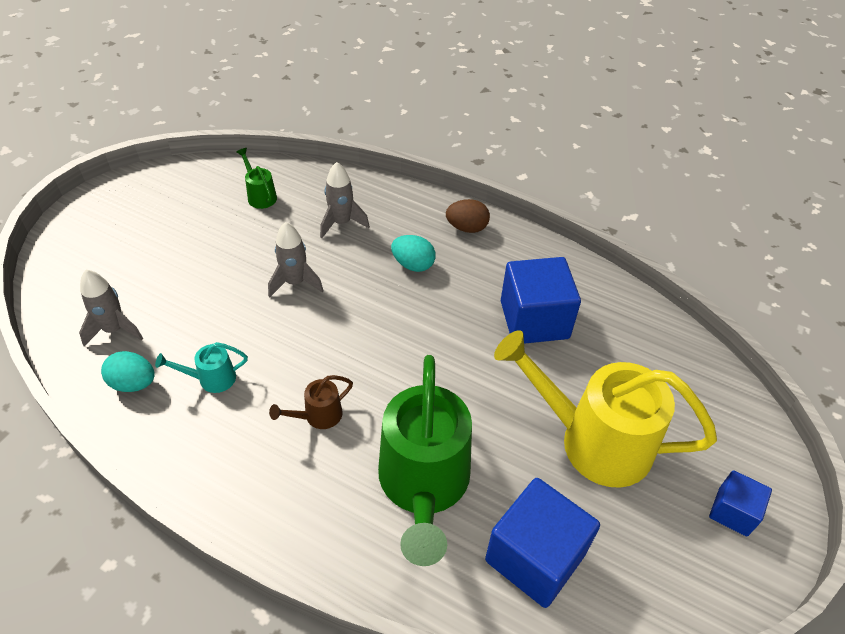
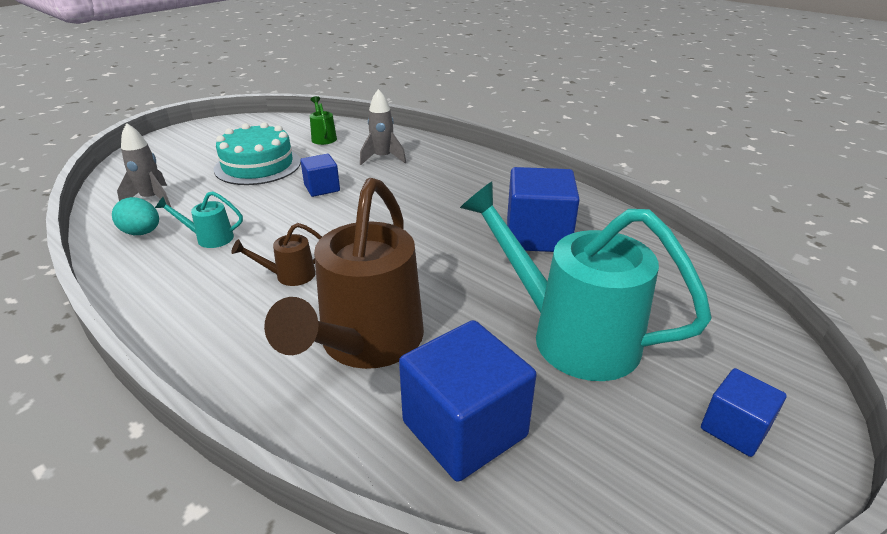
camera: 15 degrees right, 15 degrees down
(207, 256) = (258, 165): none -> turquoise cake
(295, 282) = (322, 188): grey rocket -> blue cube
(413, 265) = (434, 188): turquoise egg -> none
(423, 486) = (365, 344): green watering can -> brown watering can
(467, 228) = (495, 171): brown egg -> none
(592, 440) = (569, 334): yellow watering can -> turquoise watering can

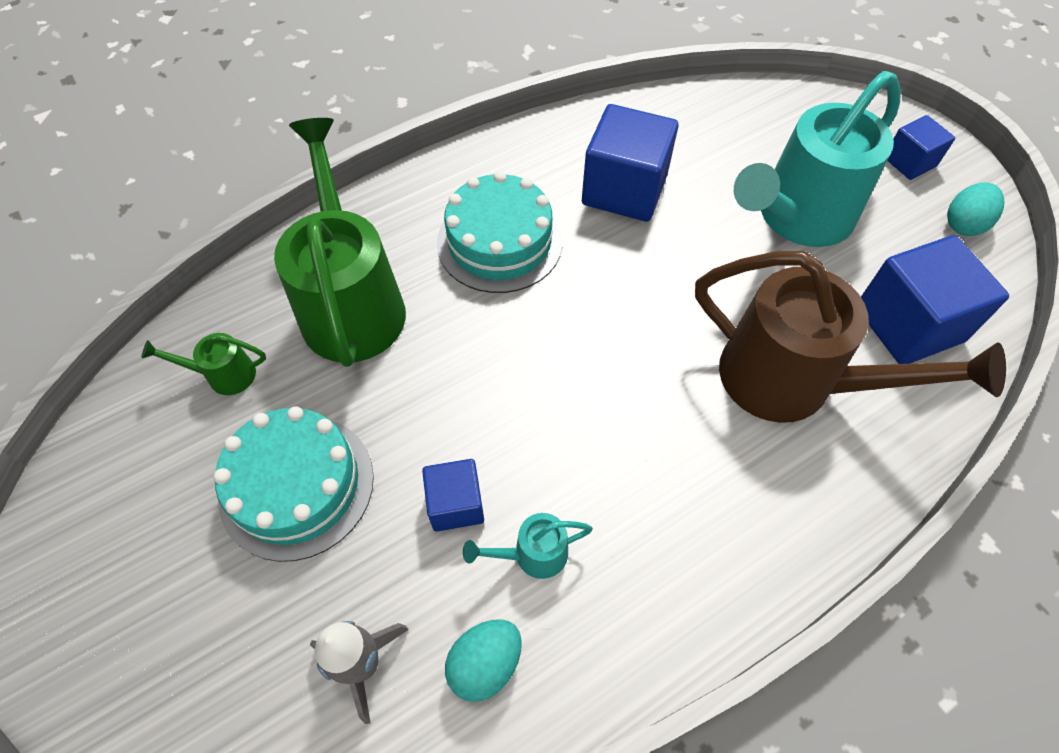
camera: 75 degrees left, 25 degrees up
(209, 238) = (532, 554): turquoise watering can -> turquoise watering can turned 60 degrees clockwise
(289, 276) = (654, 449): brown watering can -> none
(322, 188) = (423, 393): blue cube -> blue cube (456, 504)
(383, 158) = (351, 301): grey rocket -> green watering can
(453, 194) = (499, 242): none -> turquoise cake
(661, 489) = (964, 224): none -> turquoise egg

